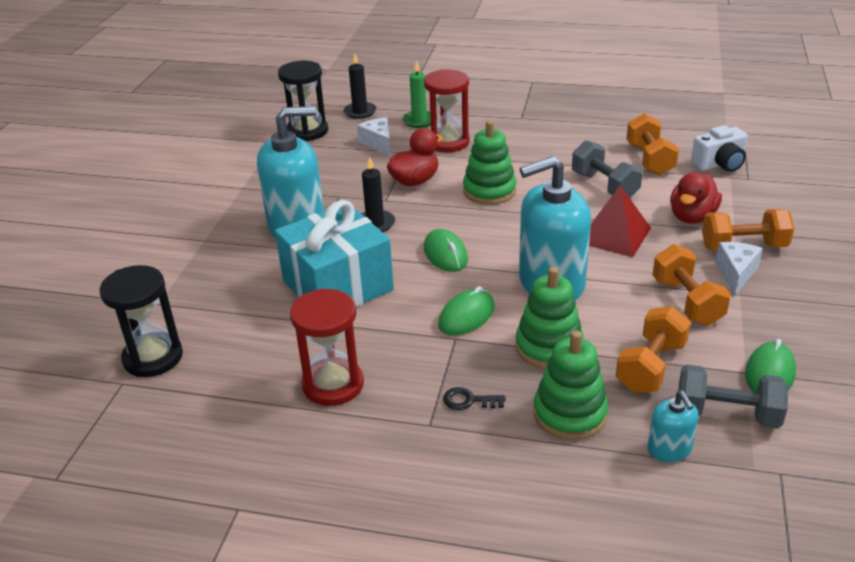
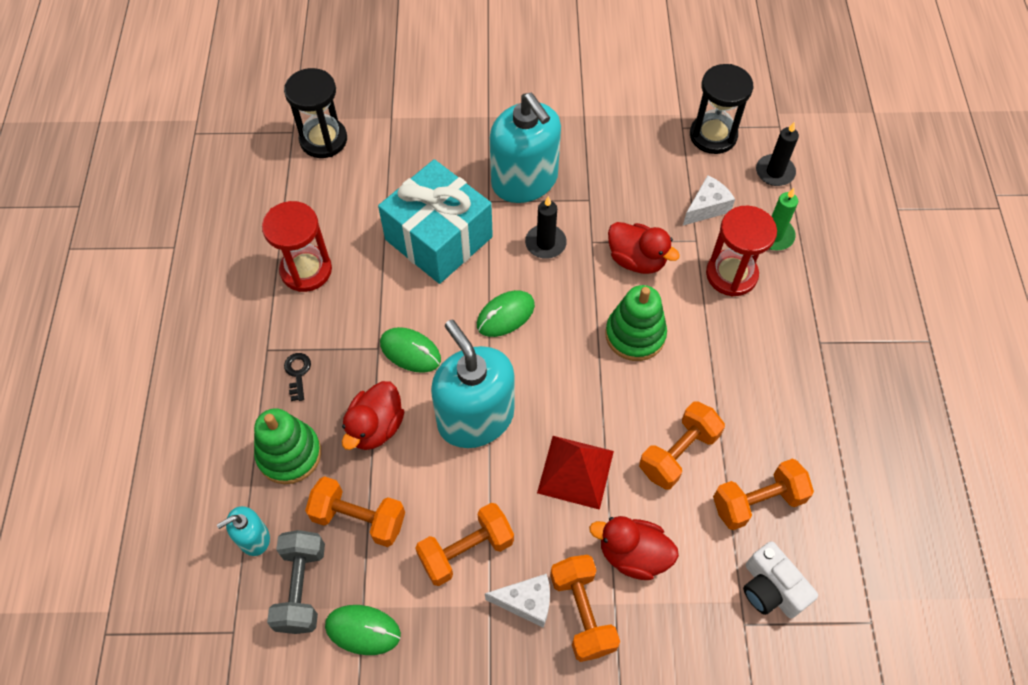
camera: 75 degrees right, 25 degrees up
(548, 347) = (375, 427): green stacking toy -> red duck
(604, 186) = (678, 453): grey dumbbell -> orange dumbbell

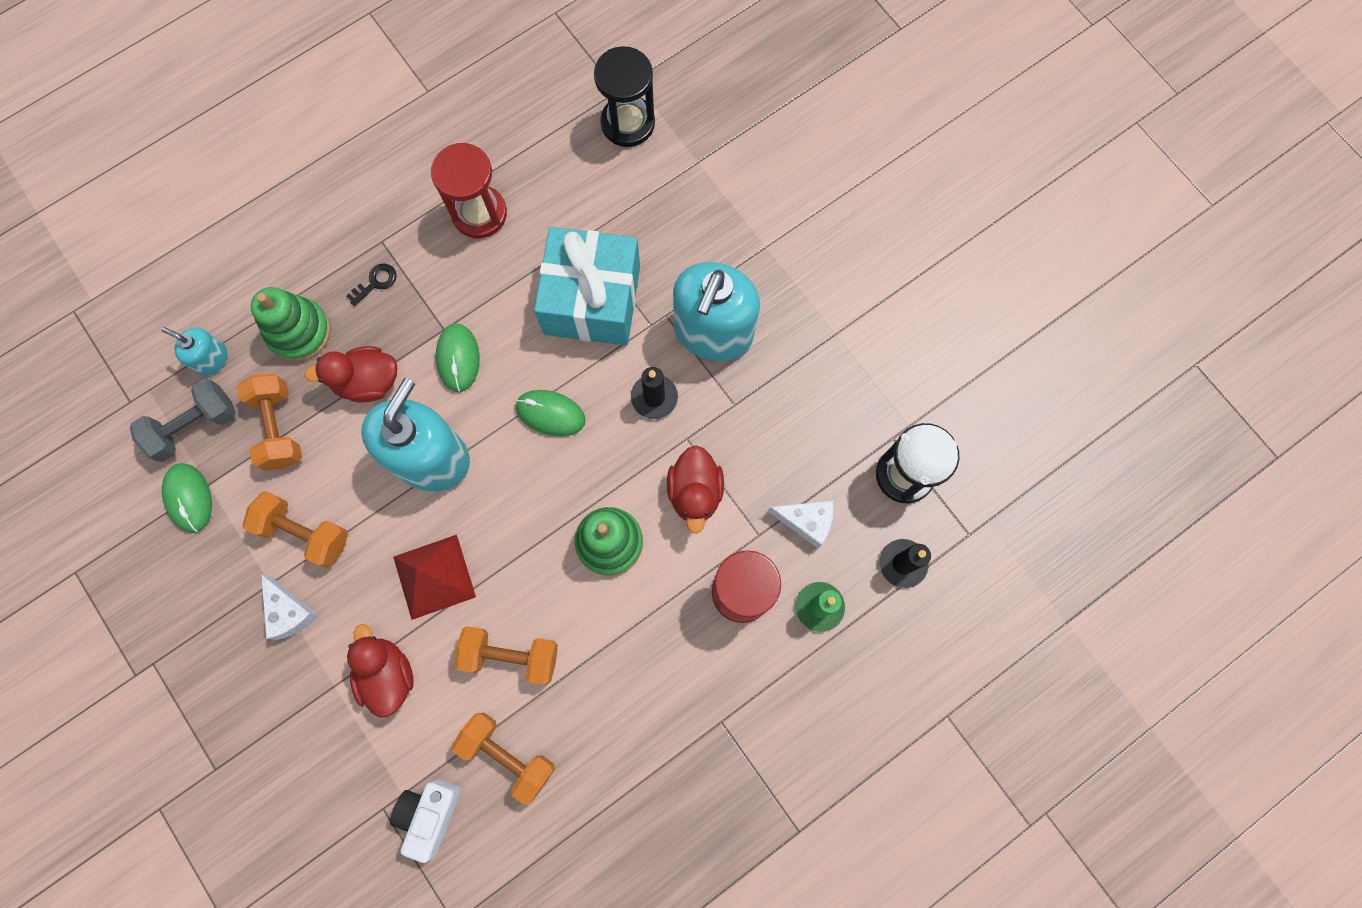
camera: 55 degrees right, 15 degrees up
(582, 612) = (309, 664): orange dumbbell -> none

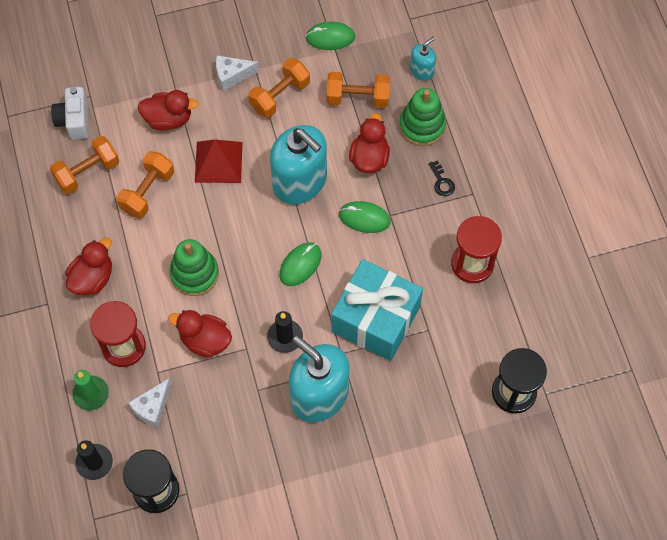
camera: 110 degrees right, 10 degrees down
(194, 426) = (378, 51): grey dumbbell -> none
(430, 814) = (74, 120): white camera -> white camera turned 135 degrees counterclockwise
(663, 676) = (92, 278): none -> red duck

